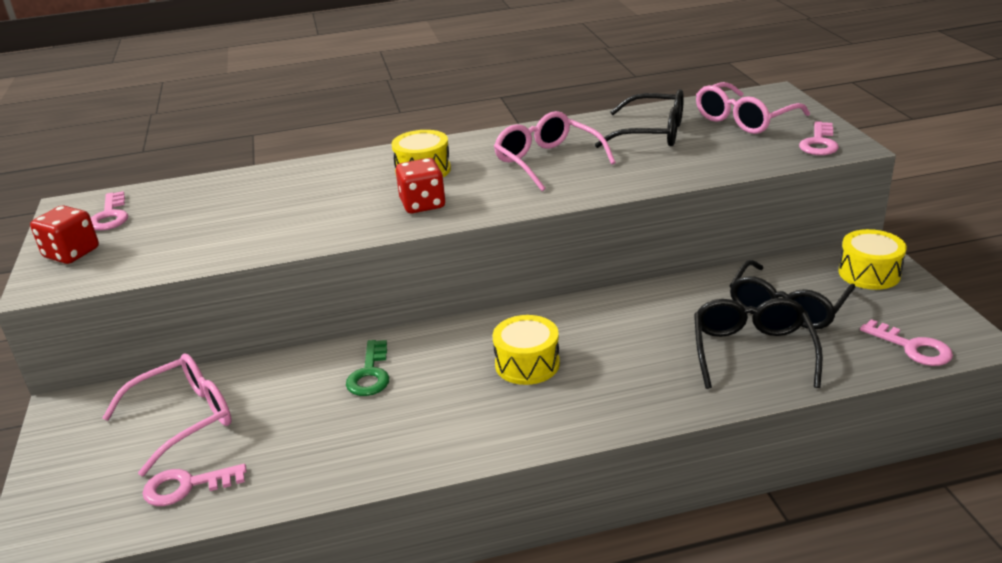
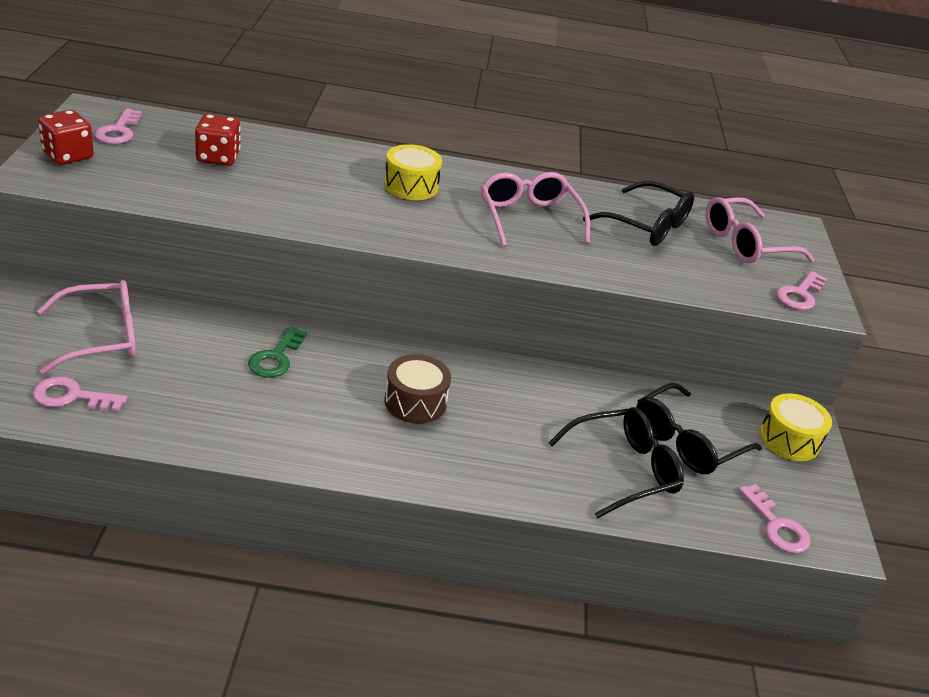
camera: 10 degrees right, 5 degrees up
(422, 204) = (388, 219): red dice -> red dice (218, 157)
(527, 364) = (415, 402): yellow drum -> brown drum
(752, 351) = (624, 470): black glasses -> black glasses turned 45 degrees clockwise

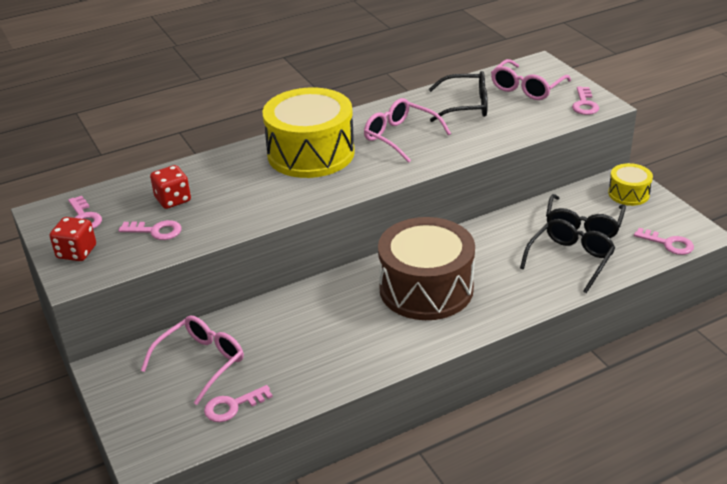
camera: 25 degrees left, 0 degrees up
(162, 175) = (156, 231): none -> pink key
(276, 358) = (319, 311): green key -> none
(411, 186) = (311, 153): yellow drum -> yellow drum, size x2.09
(415, 402) = (426, 288): brown drum -> brown drum, size x2.09

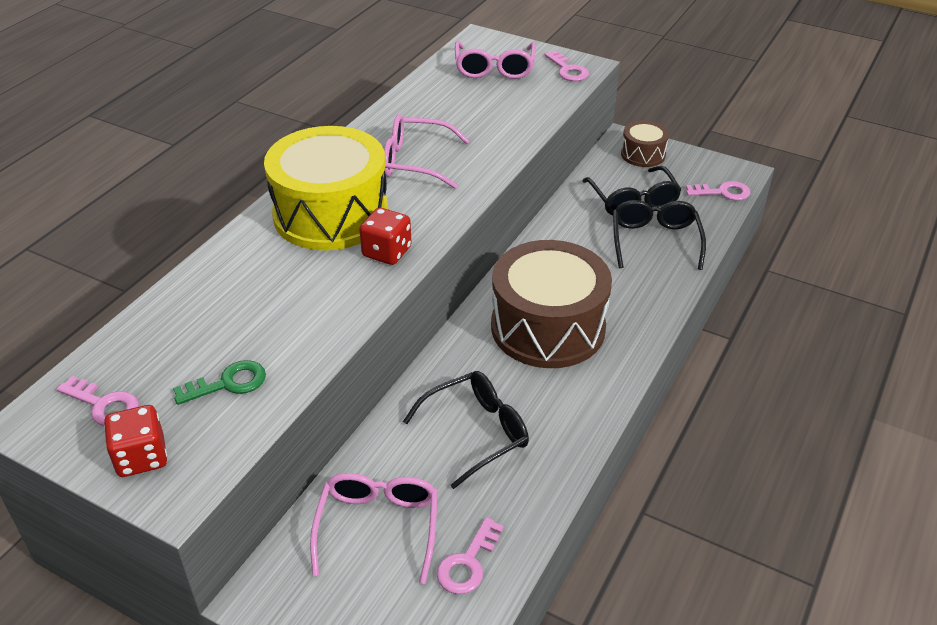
camera: 35 degrees left, 5 degrees up
(156, 231) = (228, 383): pink key -> green key
(173, 199) = (210, 333): red dice -> red dice (387, 252)
(466, 105) = (451, 105): black glasses -> black glasses (477, 432)
(628, 194) = (643, 154): yellow drum -> brown drum

